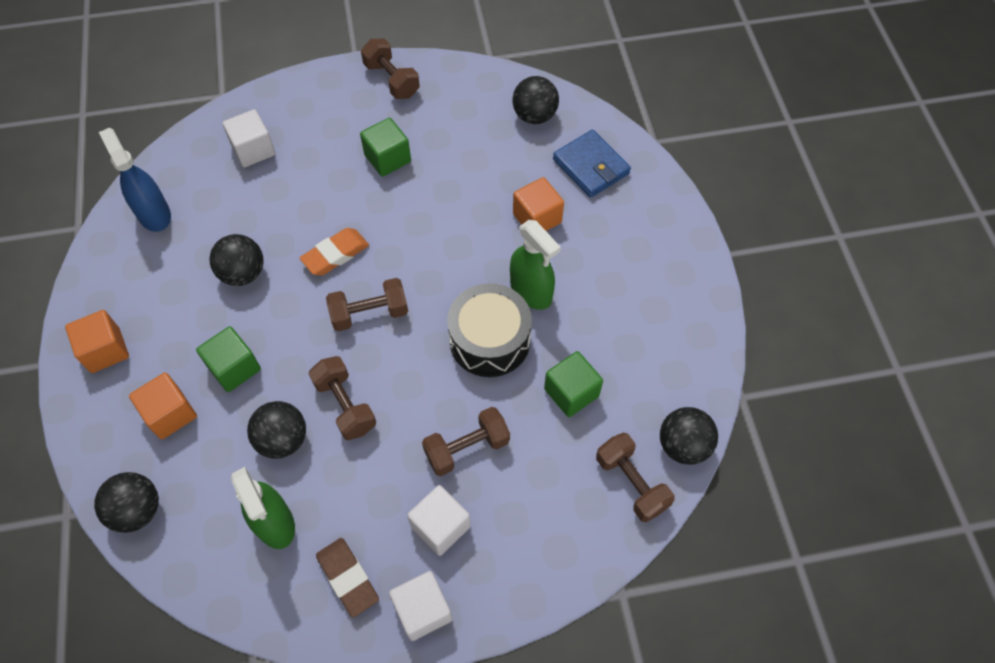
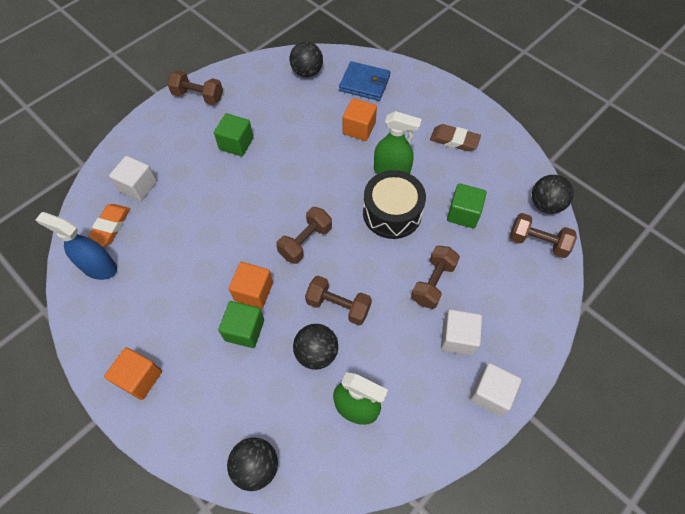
camera: 35 degrees left, 0 degrees up
(170, 414) = (225, 388): orange cube -> orange cube (253, 291)
(243, 273) = (198, 267): black ball -> none
(335, 255) = (252, 220): orange eraser -> orange eraser (110, 227)
(348, 578) = (431, 407): brown eraser -> brown eraser (454, 140)

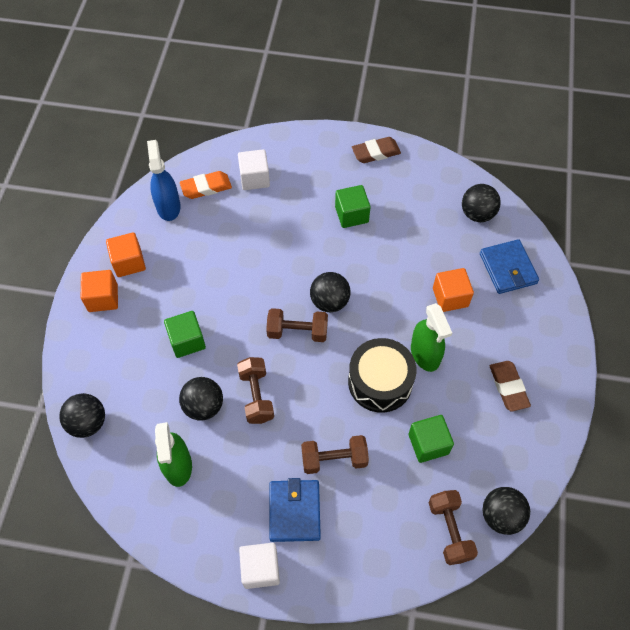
camera: 55 degrees right, 0 degrees up
(198, 96) = (376, 153): brown dumbbell -> brown eraser
(253, 291) = (224, 324): orange cube -> orange cube (129, 262)
(298, 204) = (329, 301): none -> black ball
(457, 338) = (294, 511): white cube -> blue wallet

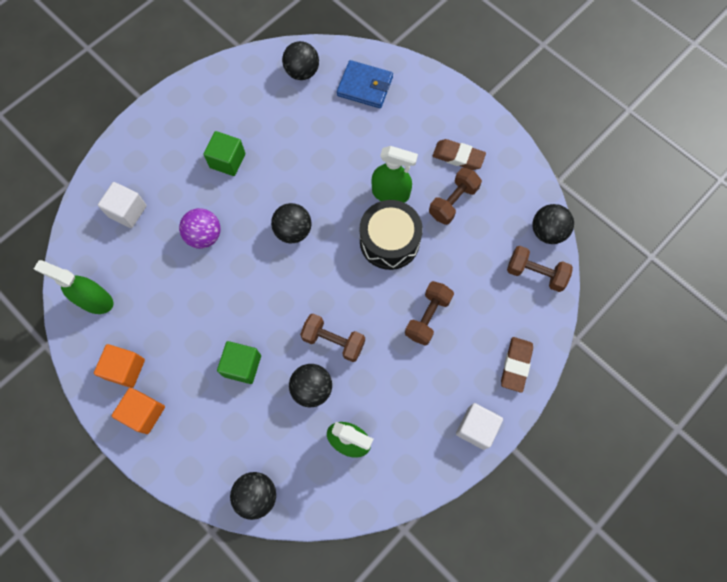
camera: 55 degrees left, 10 degrees up
(168, 206) = (95, 300): blue spray bottle -> green spray bottle
(206, 187) = (102, 256): orange eraser -> none
(275, 242) = (204, 236): none -> purple ball
(294, 511) = (448, 373): blue wallet -> none
(297, 331) = (301, 273): brown dumbbell -> brown dumbbell (453, 202)
(376, 153) = (184, 102): brown eraser -> brown eraser (516, 365)
(428, 444) = (462, 242): green cube -> none
(450, 297) = (357, 142): orange cube -> none

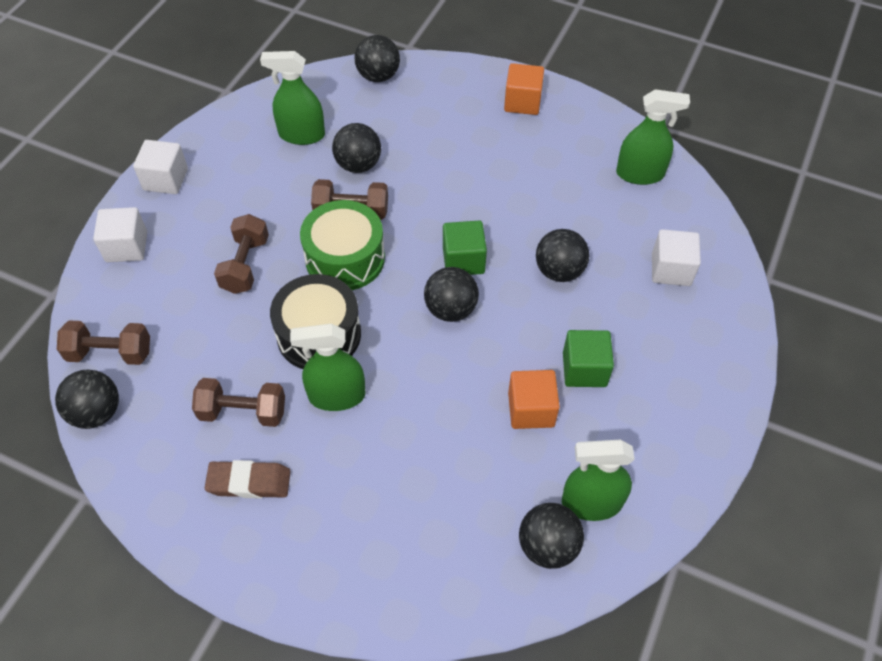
camera: 160 degrees right, 15 degrees down
(125, 369) = (565, 128): orange cube -> orange cube (531, 409)
(204, 236) = (559, 271): purple ball -> black ball
(242, 365) = (443, 163): green cube -> green cube (463, 260)
(267, 85) = (591, 503): none -> green spray bottle
(352, 298) = (345, 258): none -> green drum
(365, 86) = (434, 554): blue wallet -> none
(453, 202) = (243, 412): brown dumbbell -> brown dumbbell turned 75 degrees clockwise
(516, 365) = (126, 247): brown eraser -> white cube

